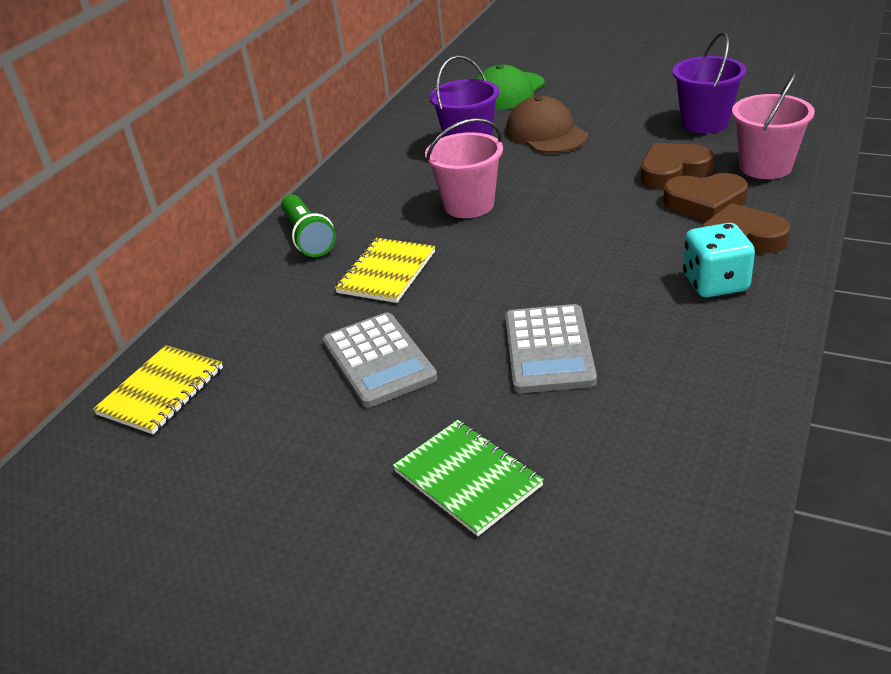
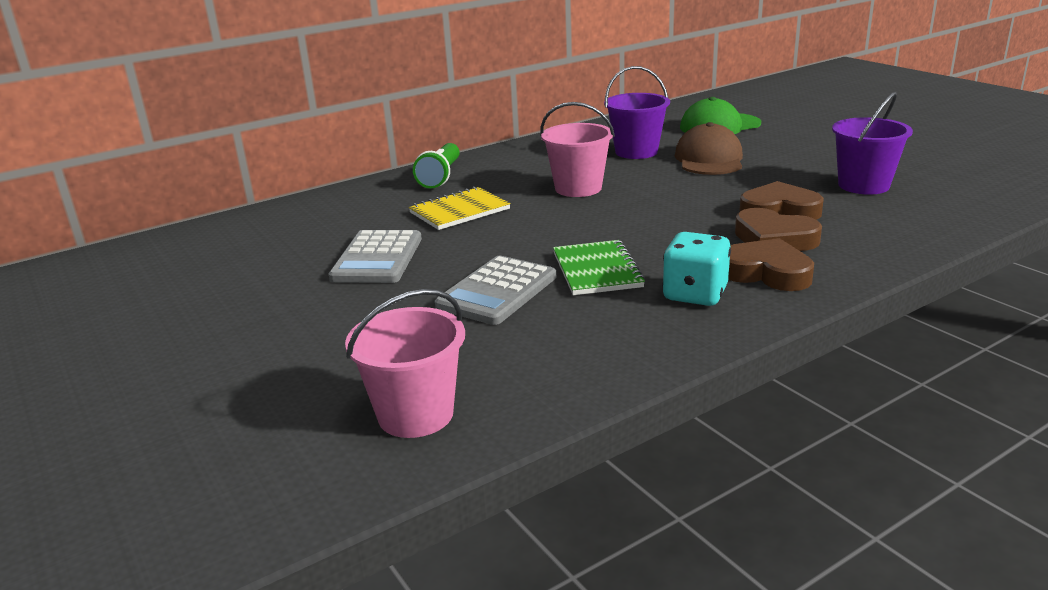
camera: 30 degrees right, 10 degrees down
(161, 391) = (235, 231): yellow notebook -> none
(467, 478) = (327, 344): green notebook -> green notebook (597, 270)
(765, 167) = (873, 230): pink bucket -> pink bucket (415, 414)

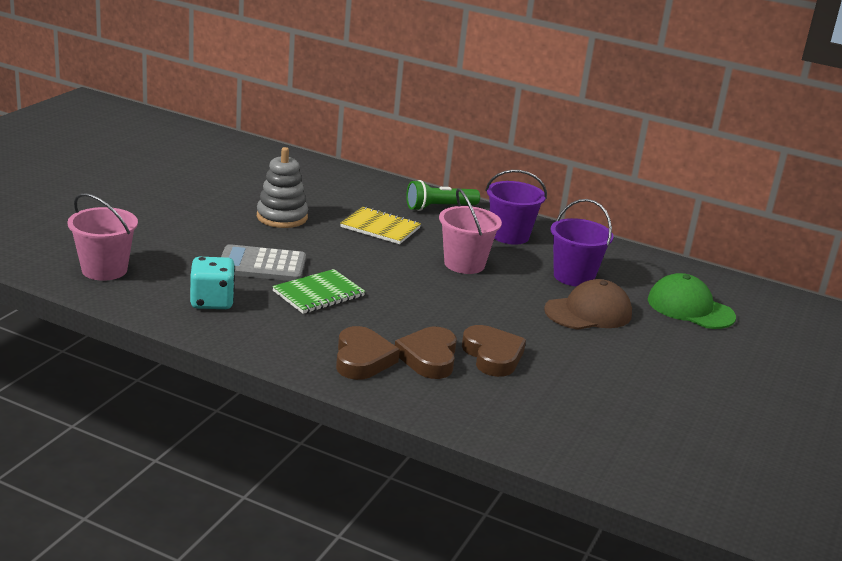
camera: 55 degrees right, 0 degrees up
(377, 258) = (282, 217): grey calculator -> grey stacking toy
(695, 294) = (306, 334): turquoise dice -> turquoise dice (212, 301)
(863, 185) = (593, 394): purple bucket -> purple bucket (509, 235)

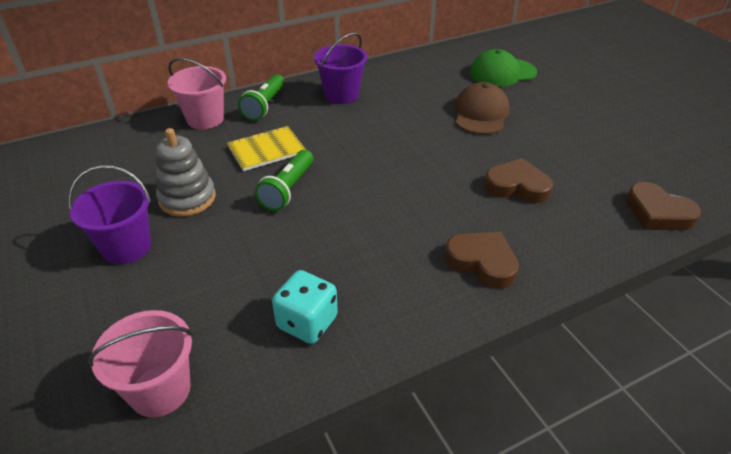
camera: 50 degrees left, 15 degrees up
(262, 265) = (265, 253): grey calculator -> none
(318, 294) = (350, 238): green notebook -> none
(343, 251) = (288, 189): none -> green flashlight
(429, 358) = (501, 221): brown heart -> brown heart (658, 213)
(464, 264) = (366, 135): pink bucket -> pink bucket (205, 119)
(573, 276) = (426, 96): purple bucket -> purple bucket (126, 247)

